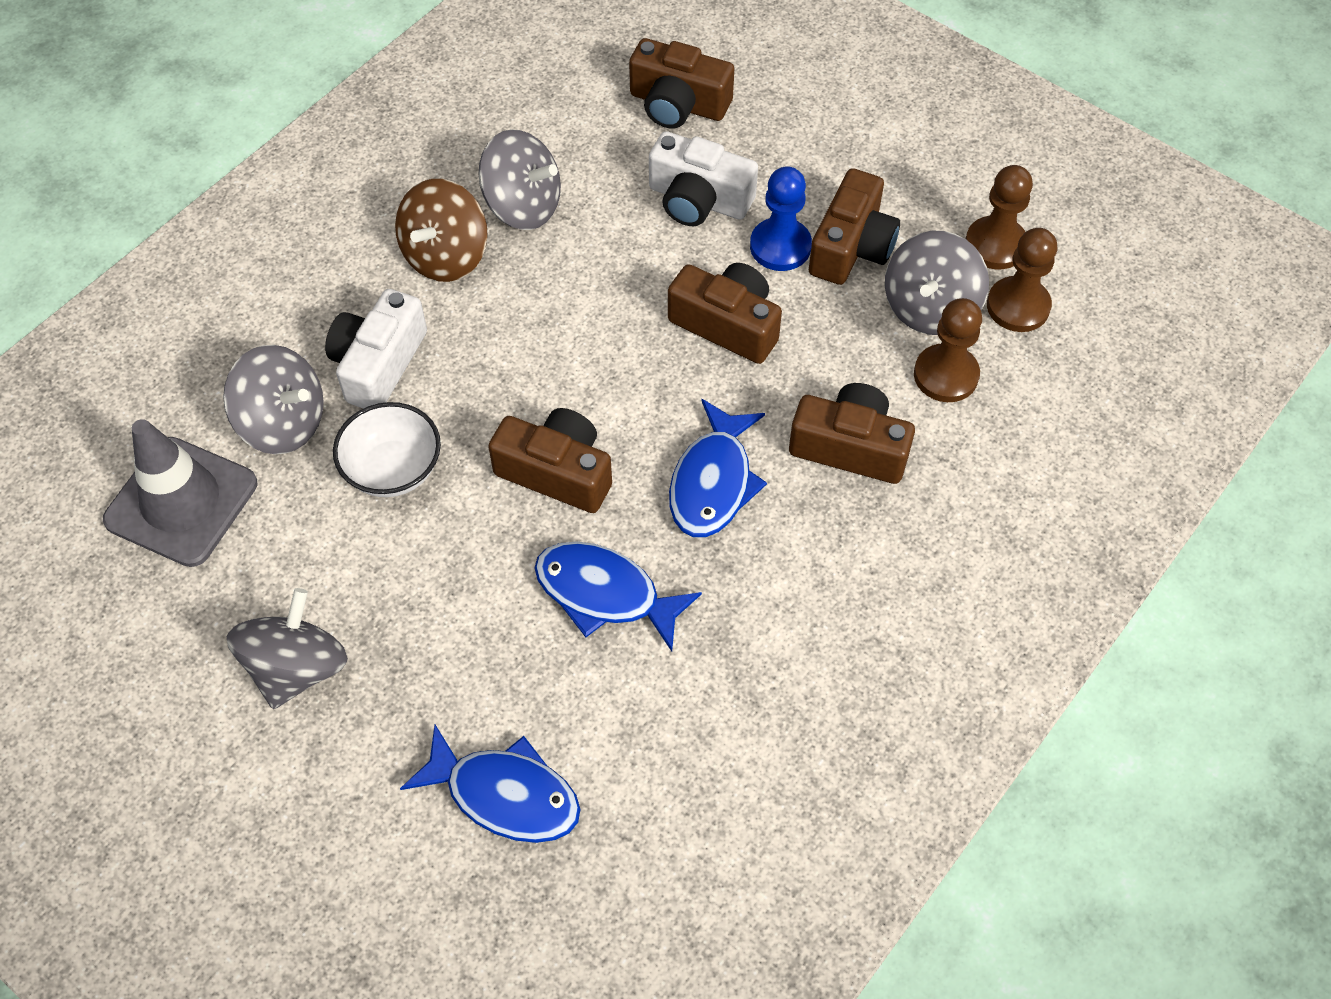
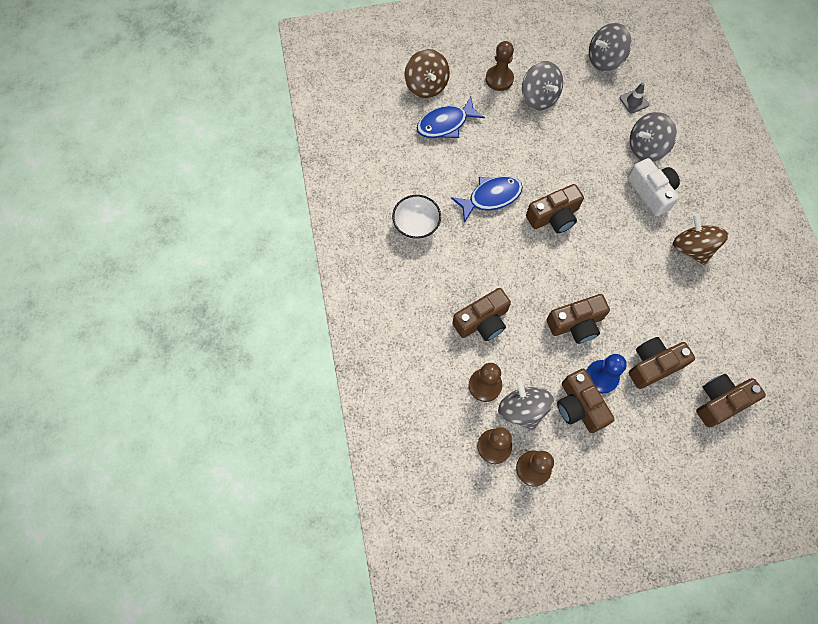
camera: 130 degrees right, 10 degrees up
(181, 502) = (634, 101): grey traffic cone -> grey traffic cone, size x0.46
(303, 775) = (499, 79): none -> brown pawn
(393, 469) = (597, 168): white bowl -> white bowl (416, 225)
(435, 910) = (426, 86): none -> brown spinning top
(523, 206) = (700, 294): grey spinning top -> grey spinning top (604, 60)
(698, 199) = (653, 365): white camera -> brown camera
(713, 482) = (507, 263): blue fish -> none

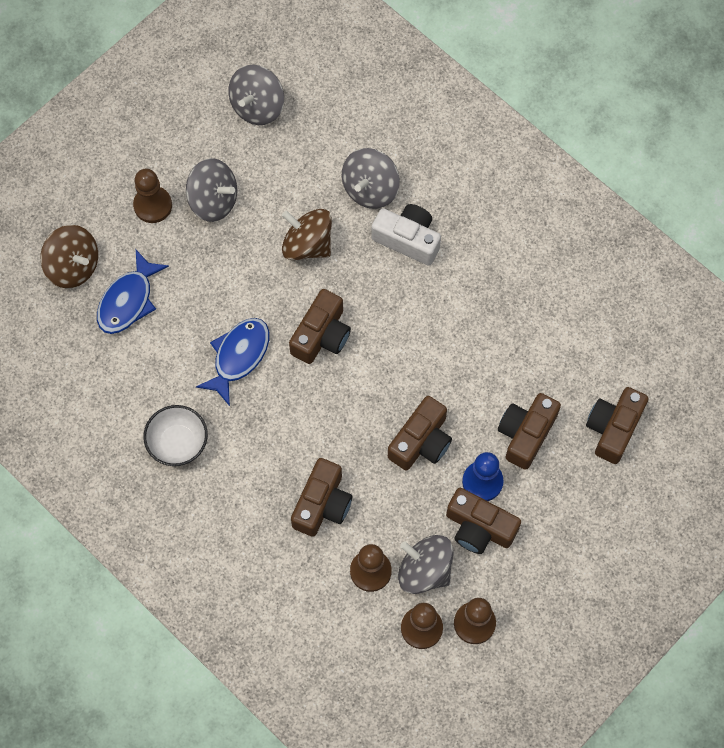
camera: 35 degrees left, 0 degrees up
(634, 101) = (322, 140): grey traffic cone -> none
(692, 248) = (488, 278): brown spinning top -> brown spinning top (307, 245)

